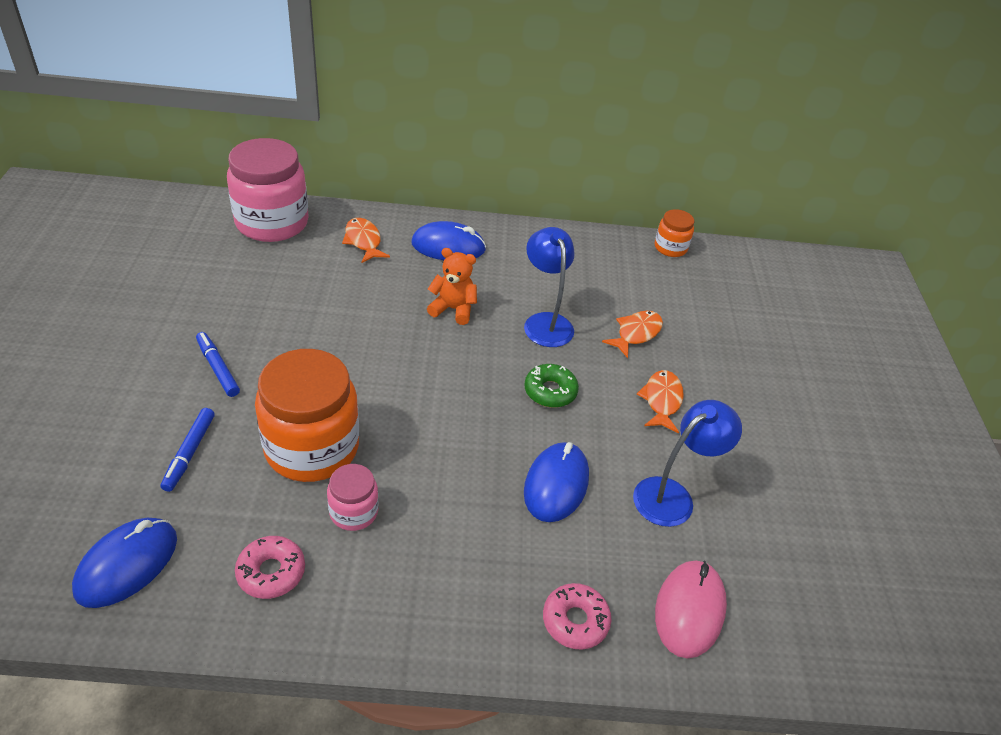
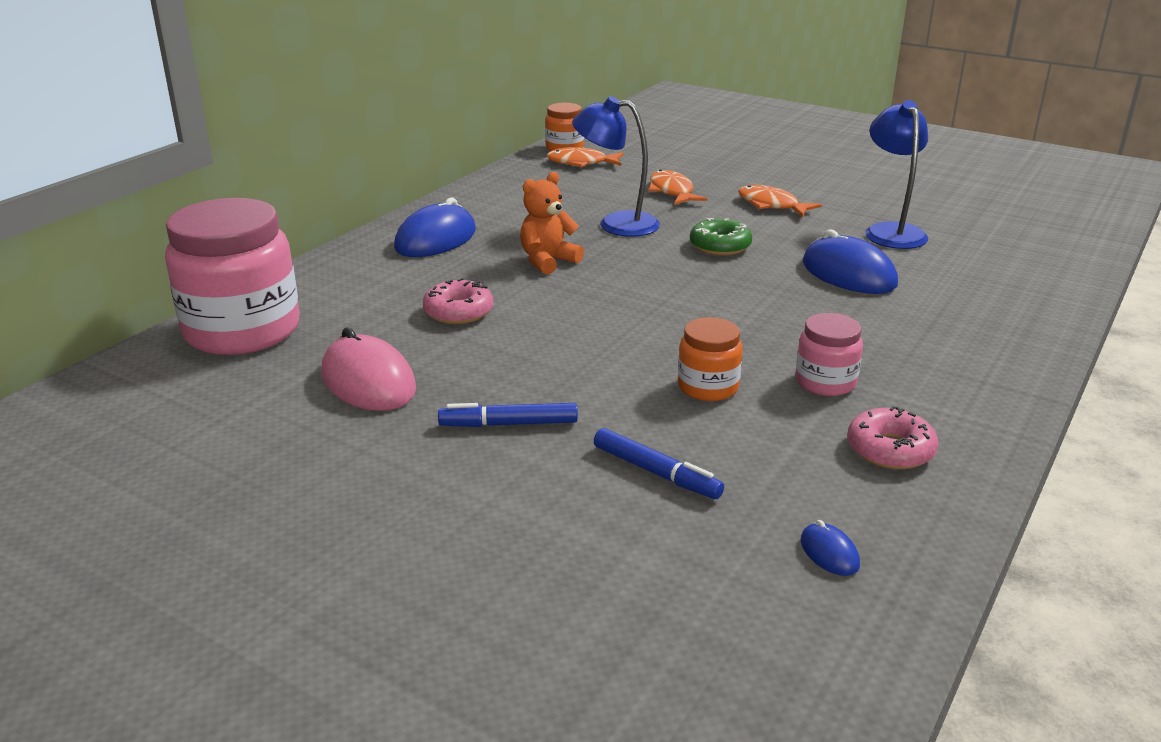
camera: 55 degrees left, 15 degrees down
(127, 564) = (829, 553): blue mouse -> blue mouse, size x0.46
(312, 448) = (708, 387): orange jar -> orange jar, size x0.49
(363, 241) = (363, 282): orange fish -> orange fish (581, 163)
(575, 621) = (1018, 306): pink donut -> pink donut (458, 312)
(689, 610) = (1022, 259): pink mouse -> pink mouse (368, 381)

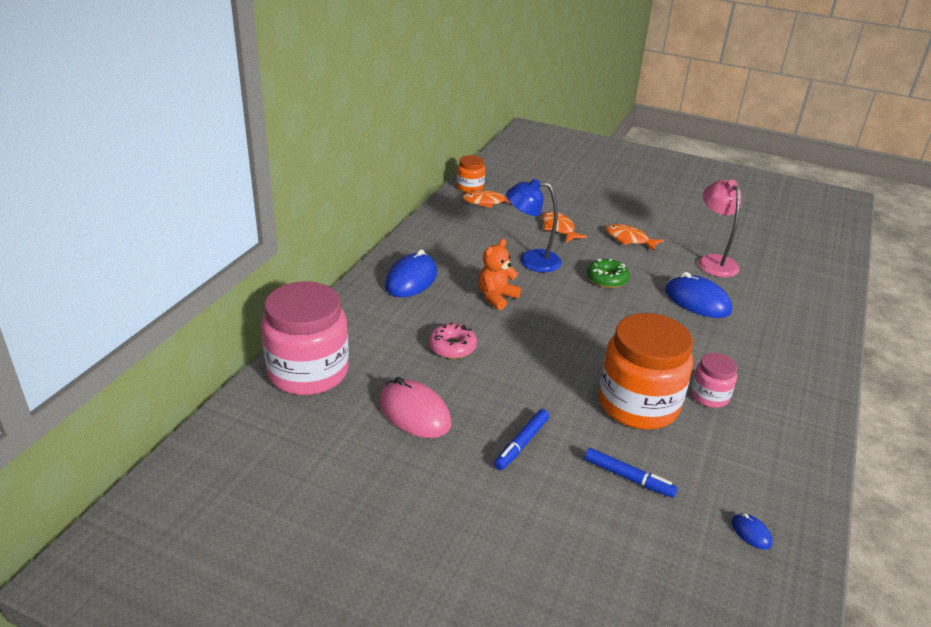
camera: 10 degrees left, 5 degrees up
(509, 424) = (521, 444): blue marker -> blue marker turned 45 degrees counterclockwise
(708, 387) = (638, 404): orange jar -> orange jar, size x2.05
(890, 450) = (764, 449): pink donut -> none
(891, 231) = (713, 261): blue lamp -> pink lamp

